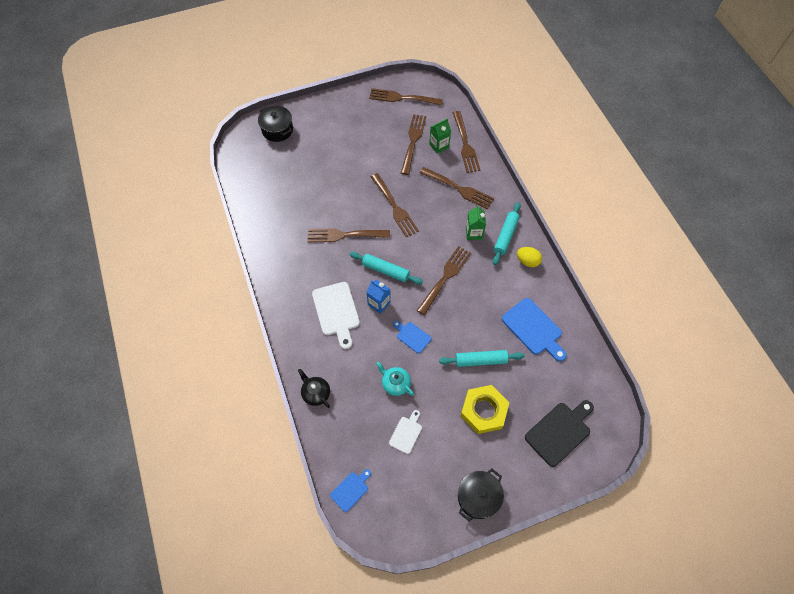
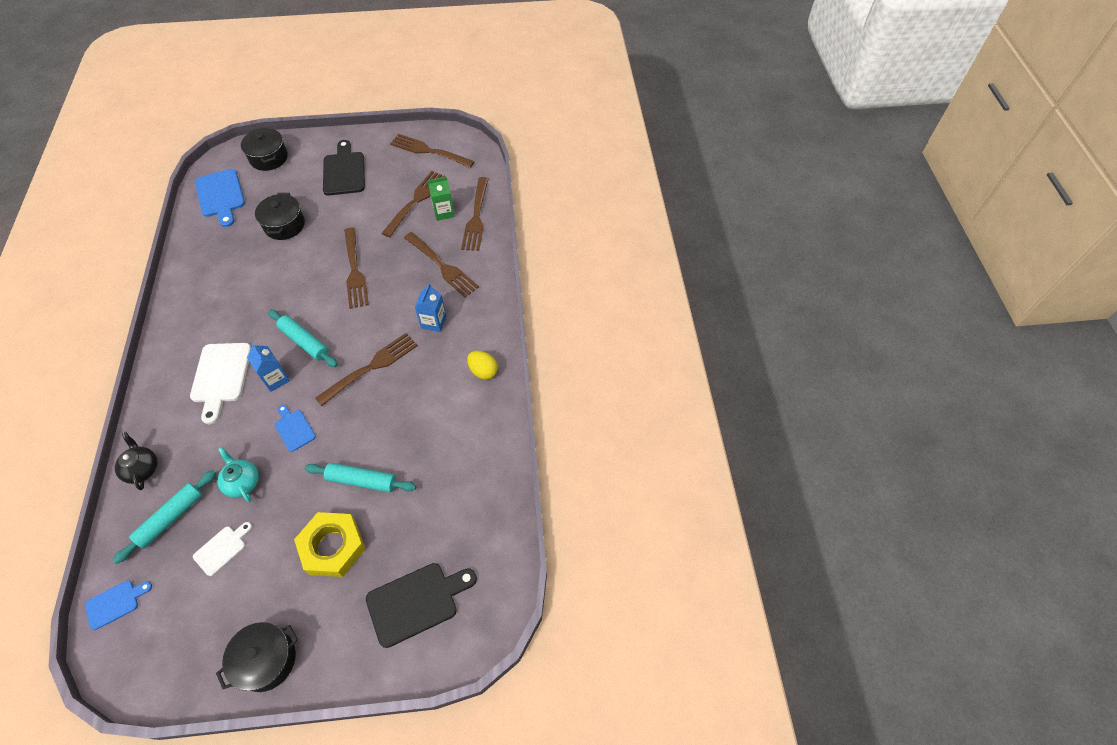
camera: 15 degrees right, 5 degrees down
(320, 183) = (284, 225): none -> black pot
(344, 128) = (344, 171): none -> black cutting board
(345, 235) = (280, 290): brown fork -> none
(474, 233) = (434, 322): green carton -> blue carton
(505, 236) = (471, 334): turquoise rolling pin -> turquoise rolling pin (171, 518)
(534, 328) = (449, 457): blue cutting board -> blue cutting board (221, 195)

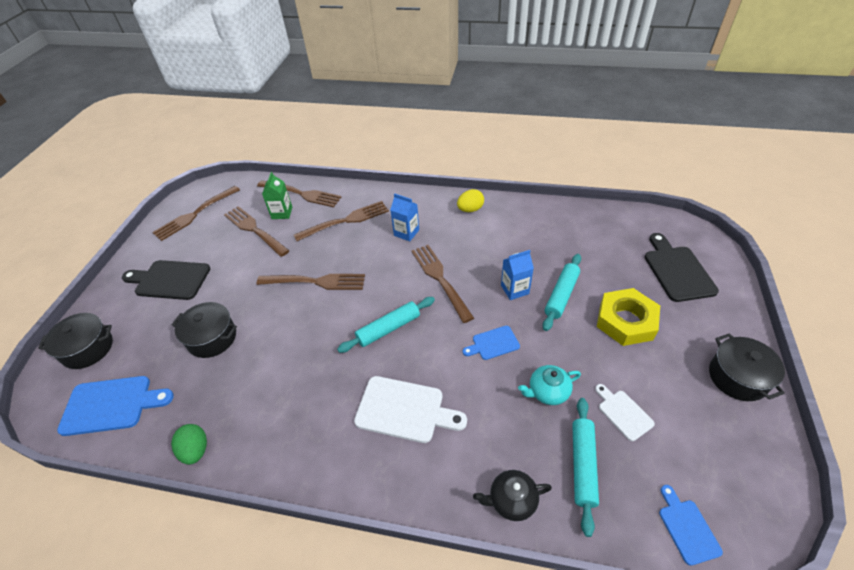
camera: 70 degrees left, 10 degrees down
(171, 518) = (582, 465): turquoise rolling pin -> turquoise rolling pin turned 45 degrees clockwise
(185, 258) = (196, 450): none -> green egg
(276, 379) = (426, 356): blue carton -> blue carton (514, 289)

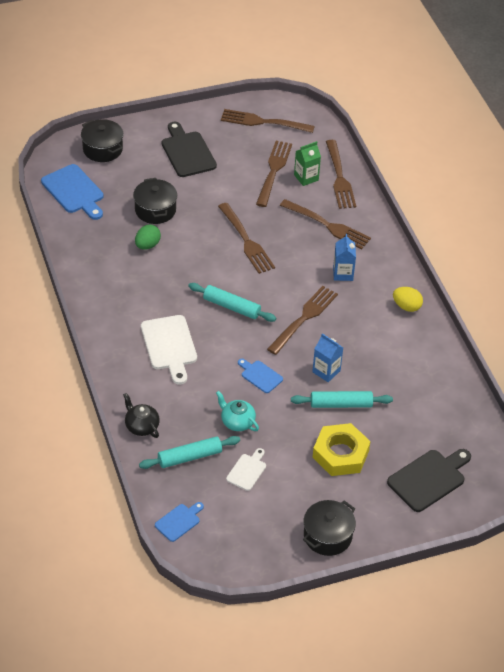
camera: 55 degrees right, 0 degrees up
(196, 450) = (73, 253): green egg -> green egg (147, 245)

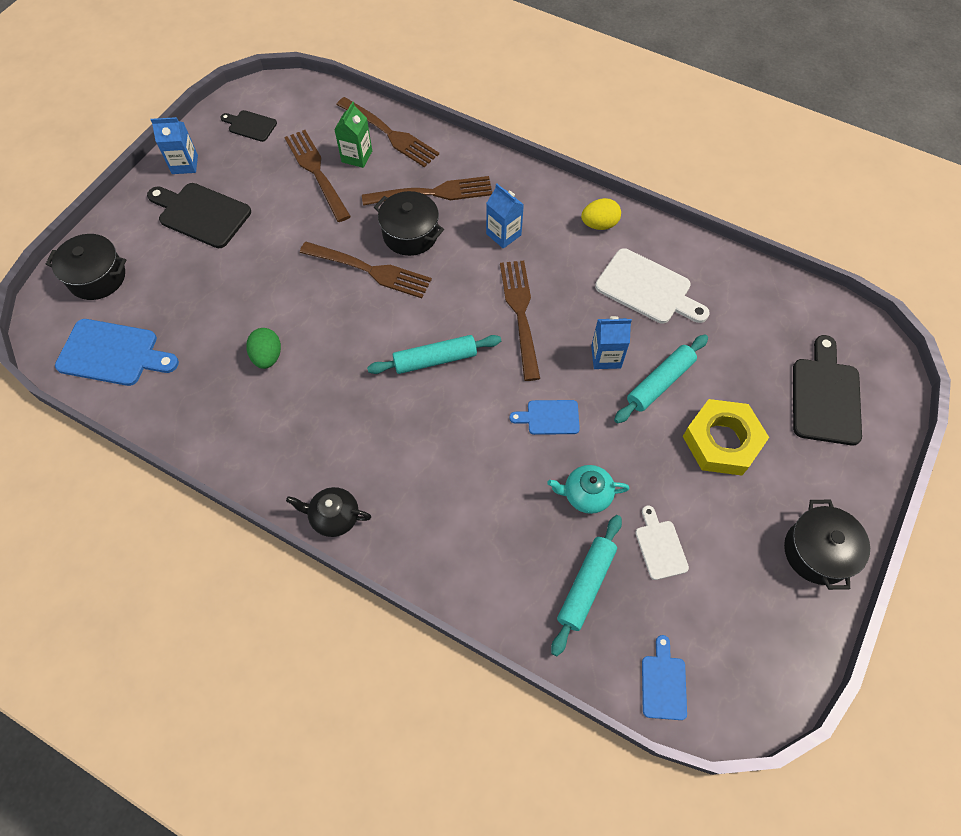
camera: 40 degrees left, 15 degrees up
(141, 426) = (494, 594): black teapot -> black teapot (334, 517)
(155, 210) = (233, 307): black pot -> black pot (410, 234)
(169, 346) = (419, 462): white cutting board -> white cutting board (647, 288)
(205, 120) = (185, 164): none -> blue carton
(264, 122) = (250, 125): brown fork -> black cutting board

